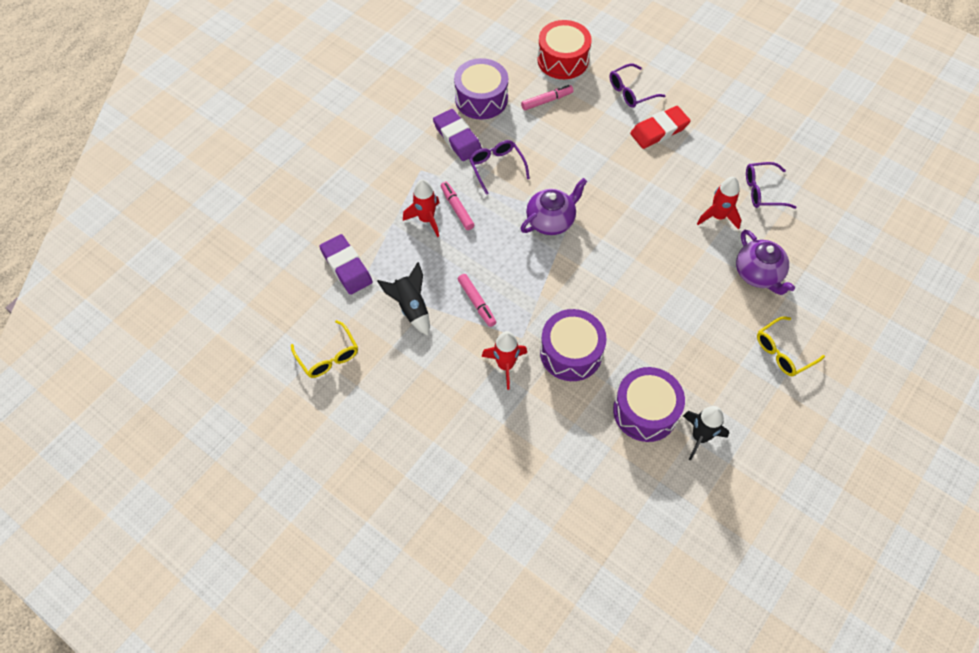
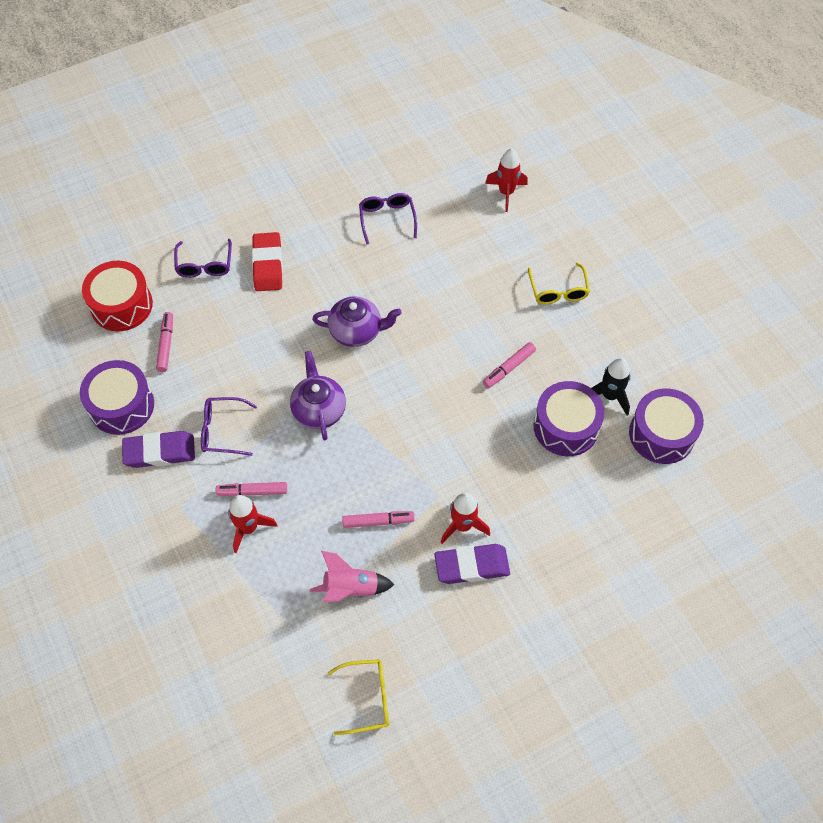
camera: 65 degrees left, 0 degrees up
(346, 267) = (264, 636): purple eraser -> purple eraser (472, 566)
(411, 307) = (351, 588): black rocket -> pink rocket
(571, 352) = (477, 461): purple drum -> purple drum (661, 434)
(676, 342) = (509, 368): none -> pink marker
(718, 217) = (395, 267): red rocket -> red rocket (506, 193)
(758, 274) = (472, 268): purple teapot -> purple teapot (357, 331)
(762, 191) = (387, 219): purple glasses -> purple glasses turned 150 degrees clockwise

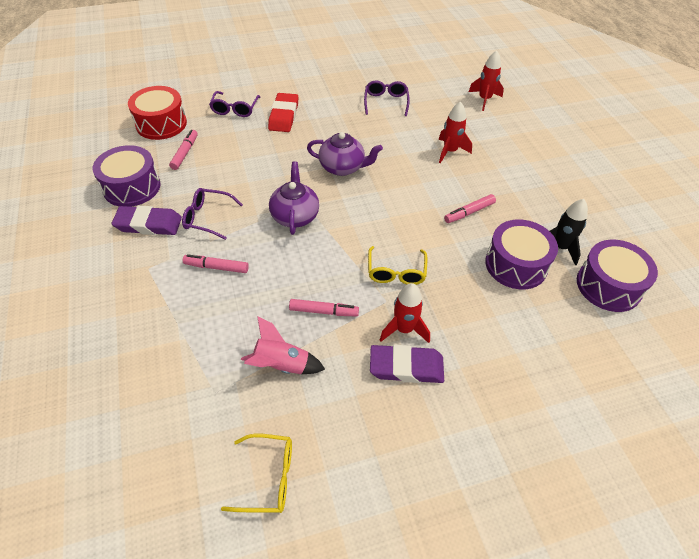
camera: 10 degrees right, 10 degrees down
(248, 528) = (202, 295): red rocket -> red rocket (450, 151)
(558, 291) = (520, 166): yellow glasses -> yellow glasses (396, 272)

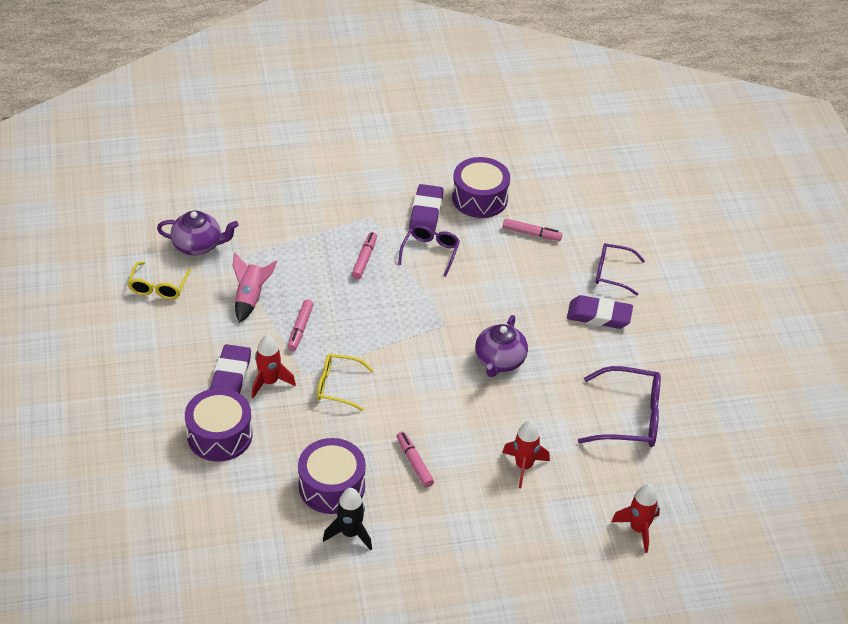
camera: 95 degrees right, 5 degrees down
(161, 124) = (584, 213): red drum -> none
(284, 116) = (599, 316): red eraser -> purple eraser
(295, 216) = (425, 316): purple teapot -> purple teapot (198, 245)
(386, 102) = (630, 417): purple glasses -> purple glasses, size x1.57
(608, 286) = (290, 561): purple drum -> purple drum (219, 435)

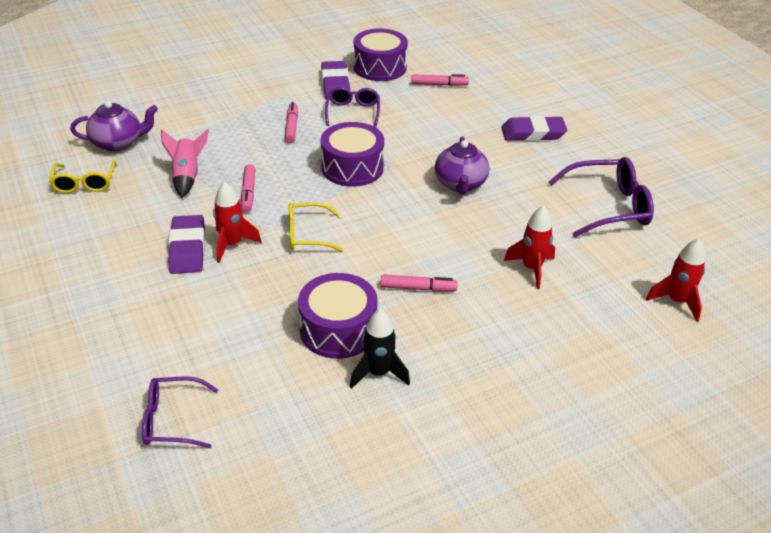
camera: 15 degrees left, 5 degrees down
(219, 435) = (192, 305): purple drum -> purple drum (352, 167)
(414, 463) = (418, 288): pink marker -> pink marker turned 135 degrees clockwise
(612, 273) = (526, 101): purple glasses -> purple glasses (172, 420)

